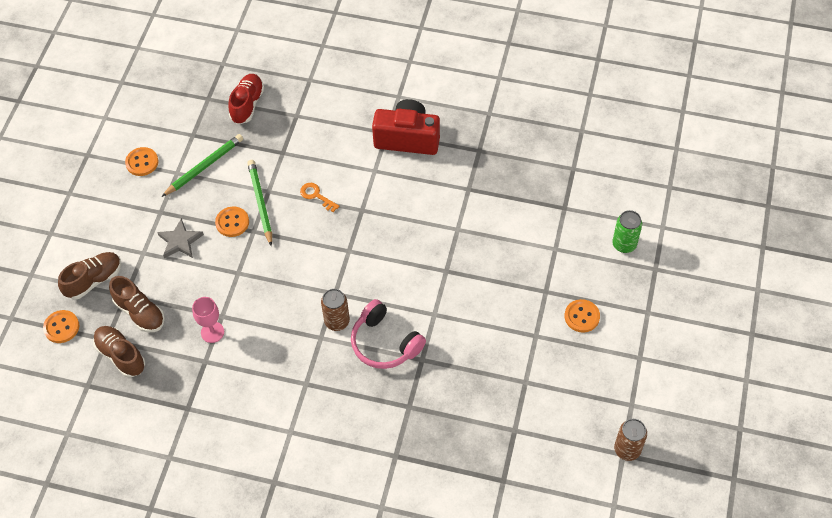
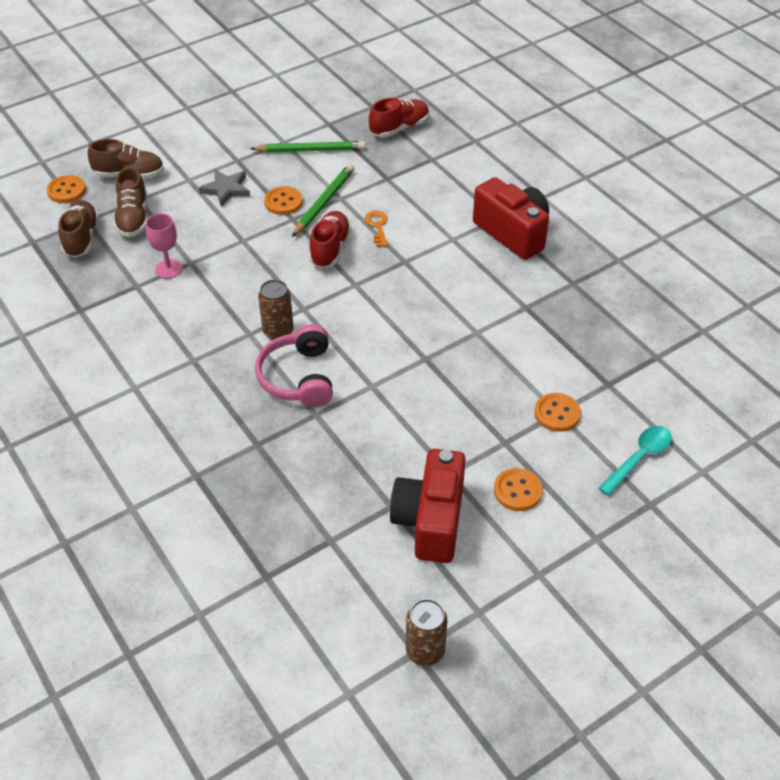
camera: 40 degrees right, 10 degrees down
(142, 162) = (266, 119): orange button -> orange button (557, 413)
(304, 236) = (330, 249): none -> red shoe
(554, 373) = (430, 521): none -> red camera
(624, 244) = (639, 458): green can -> turquoise spoon

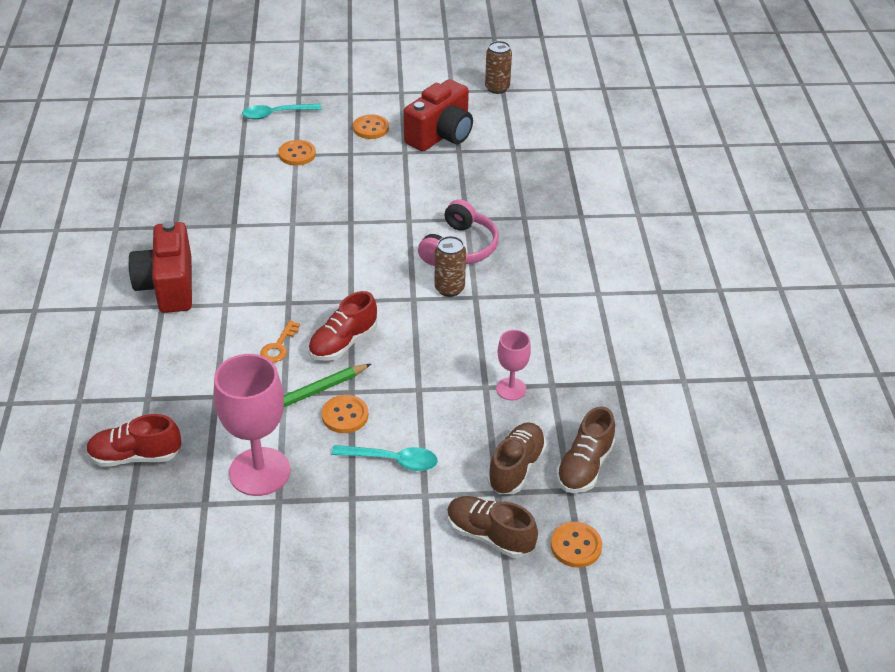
camera: 150 degrees left, 5 degrees down
(226, 189) = (392, 460): grey star -> turquoise spoon
(311, 150) = (259, 472): green pencil -> pink goblet

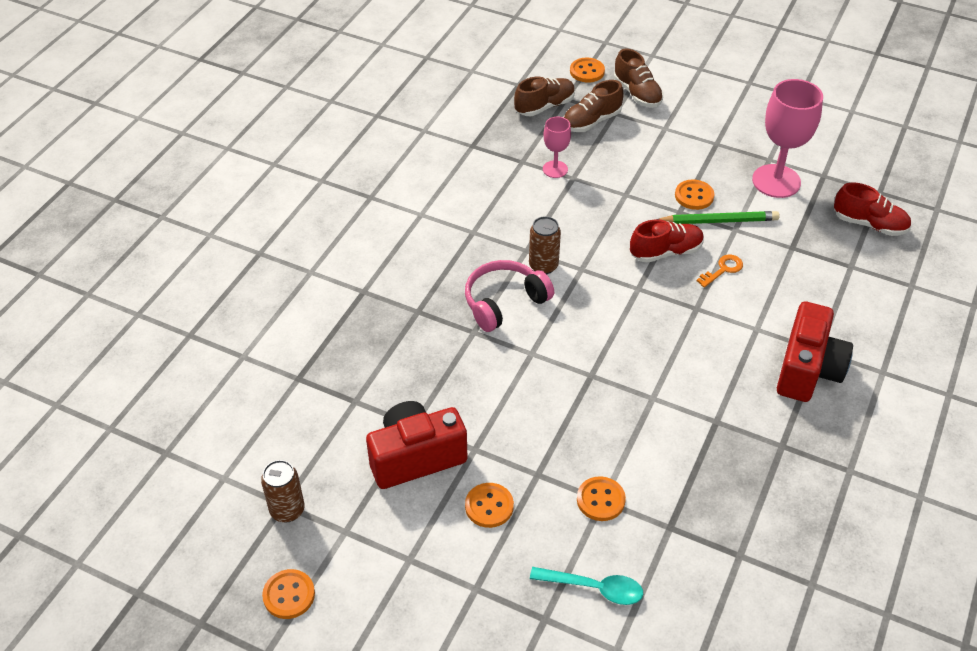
camera: 150 degrees left, 5 degrees up
(392, 460) = (675, 155): turquoise spoon -> none
(457, 59) = (289, 595): none -> orange button

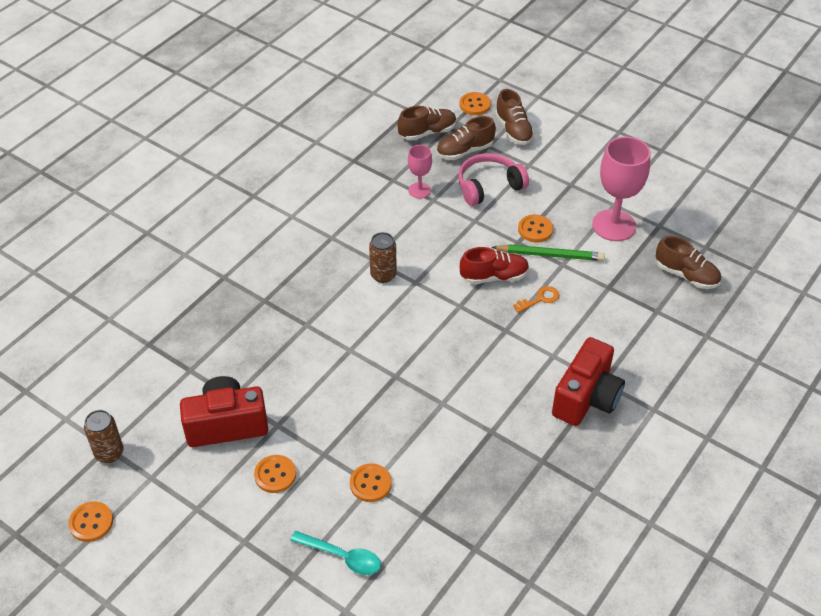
camera: 10 degrees right, 0 degrees up
(504, 302) = (340, 302): pink headphones -> pink headphones (489, 186)
(869, 224) = (686, 275): red shoe -> brown shoe

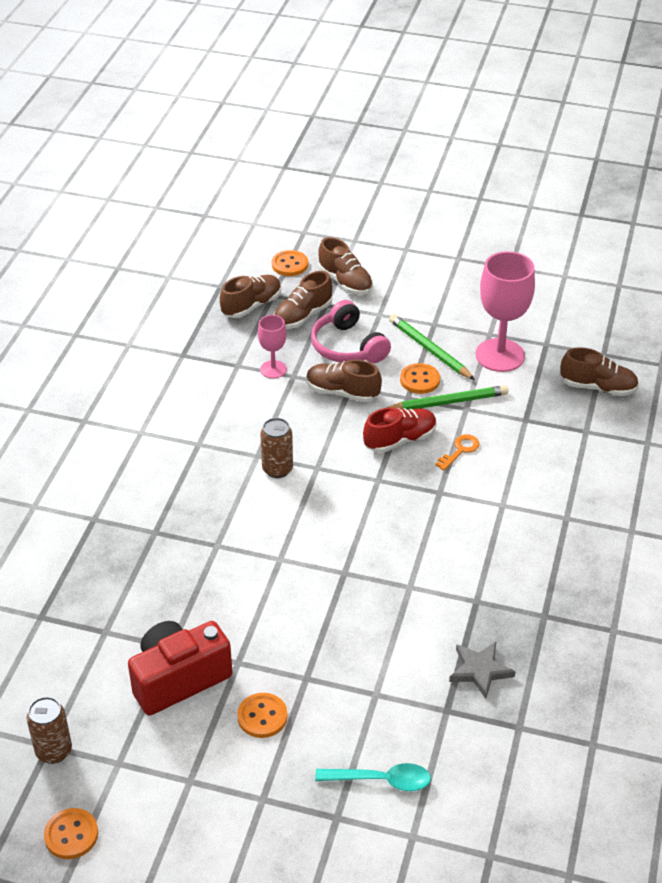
camera: 20 degrees left, 5 degrees down
(370, 484) = (373, 694): orange button -> none
(466, 224) = (342, 392): none -> brown shoe
(466, 491) = (480, 670): none -> grey star
(489, 186) = (347, 347): pink headphones -> pink headphones turned 75 degrees counterclockwise
(556, 205) = (429, 349): none -> green pencil
(586, 398) = (558, 538): red camera -> none

